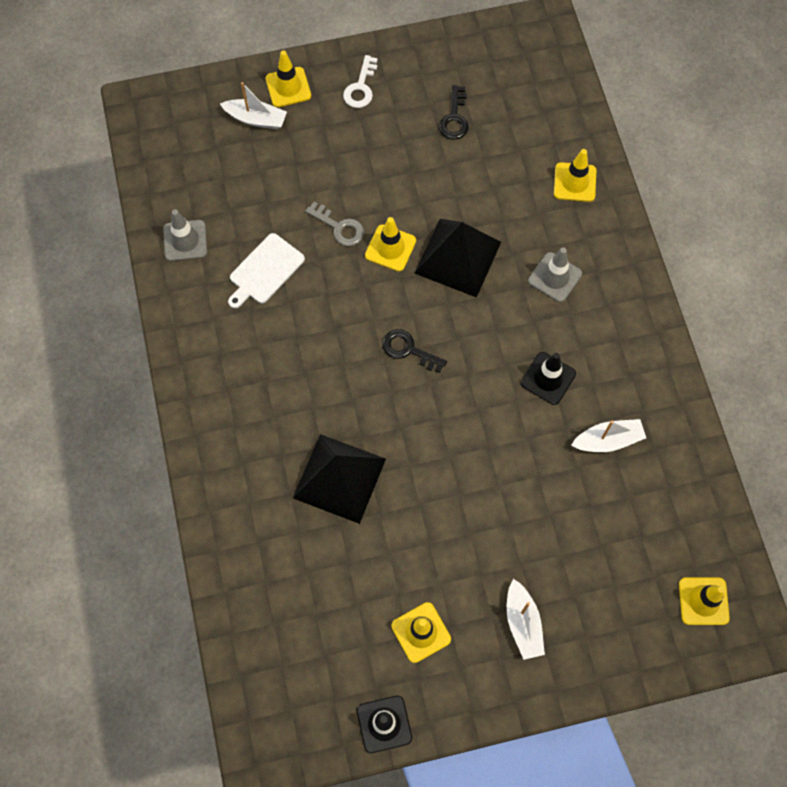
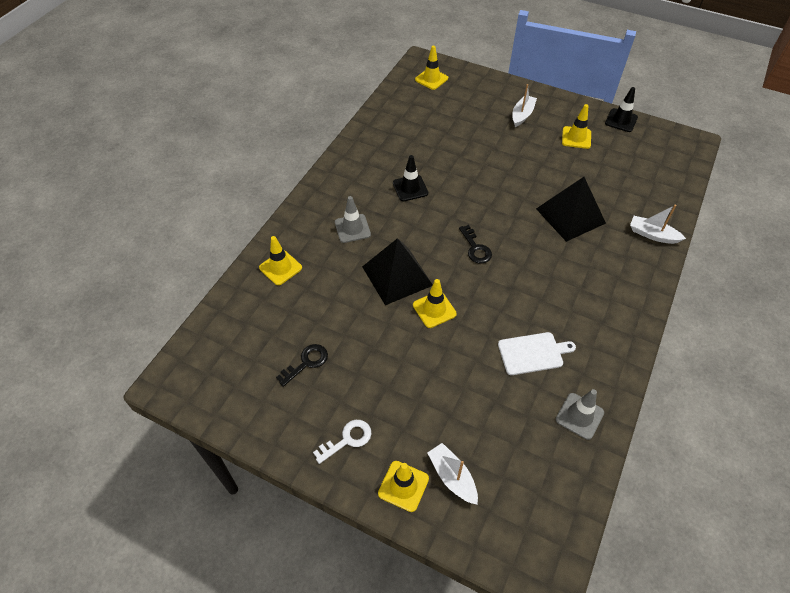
camera: 140 degrees left, 15 degrees down
(339, 227) = (456, 346): grey key -> none
(608, 440) = (408, 148): white boat -> white boat (652, 235)

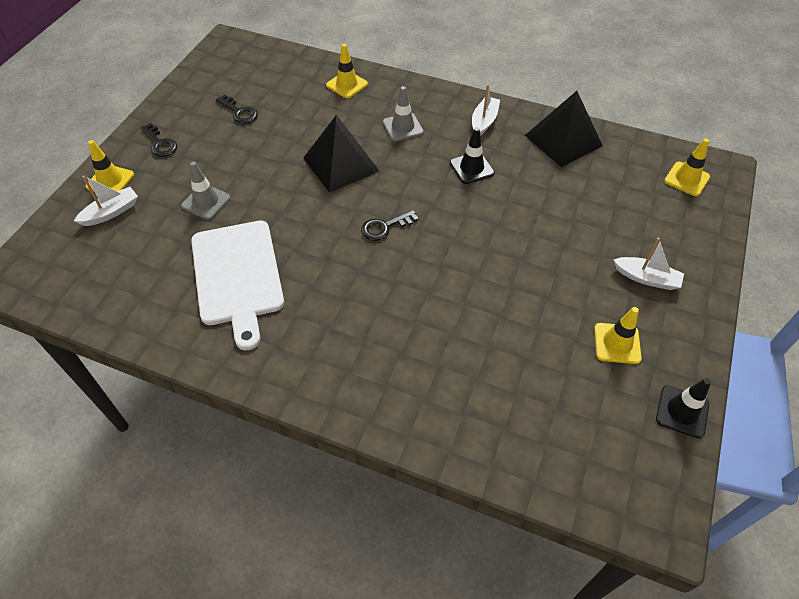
camera: 85 degrees right, 0 degrees up
(347, 439) = (160, 143): white key -> black key
(434, 309) = (297, 194): yellow traffic cone -> none
(532, 353) = (237, 276): white cutting board -> white cutting board, size x1.80
(570, 215) = (452, 325): black pyramid -> black pyramid (563, 140)
(579, 416) = (156, 314): grey traffic cone -> grey traffic cone (206, 202)
(652, 235) = (429, 424): white boat -> white boat (484, 121)

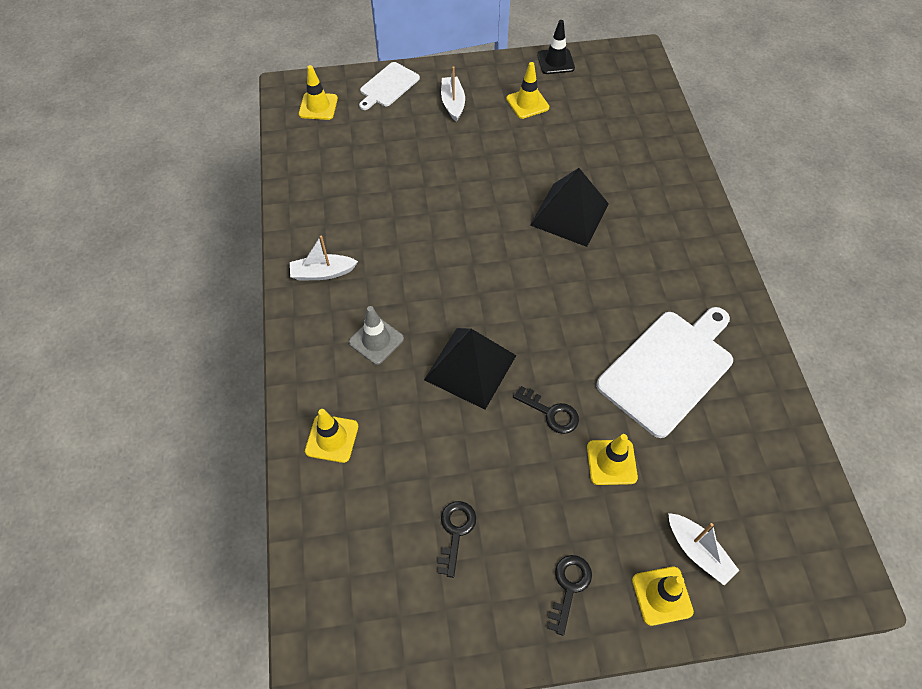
camera: 120 degrees left, 5 degrees up
(111, 212) = (698, 551): white boat -> white boat turned 150 degrees counterclockwise
(206, 202) = (611, 462): grey traffic cone -> yellow traffic cone
(385, 227) = (525, 286): black key -> black key (551, 413)
(471, 168) = (401, 255): black traffic cone -> none
(563, 140) = (315, 200): black pyramid -> black pyramid (569, 214)
(697, 238) = (388, 86): none -> white cutting board

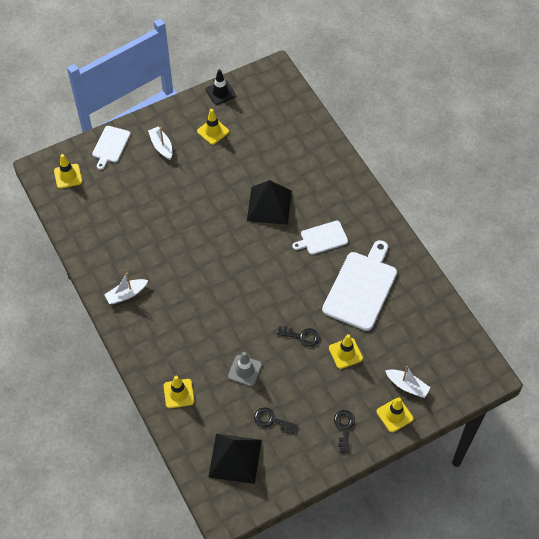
camera: 20 degrees left, 0 degrees up
(376, 340) = (180, 327): grey traffic cone -> grey traffic cone (245, 370)
(455, 532) = (272, 420): black key -> black key turned 60 degrees counterclockwise
(470, 367) = (244, 325): black pyramid -> black pyramid (235, 458)
(631, 280) = (322, 238): none -> white cutting board

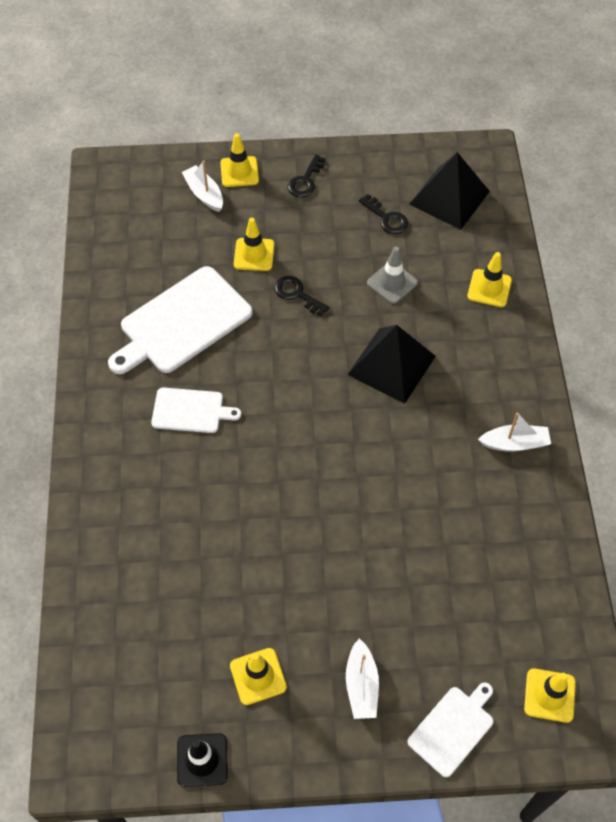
camera: 155 degrees left, 0 degrees up
(269, 205) = (238, 495): black pyramid -> black pyramid (391, 365)

